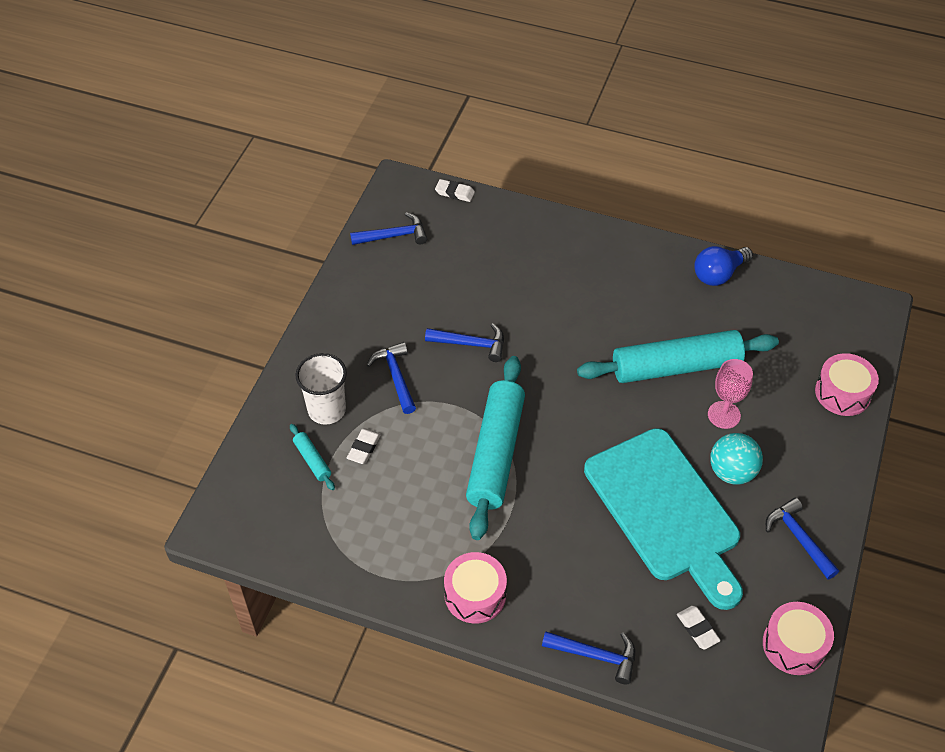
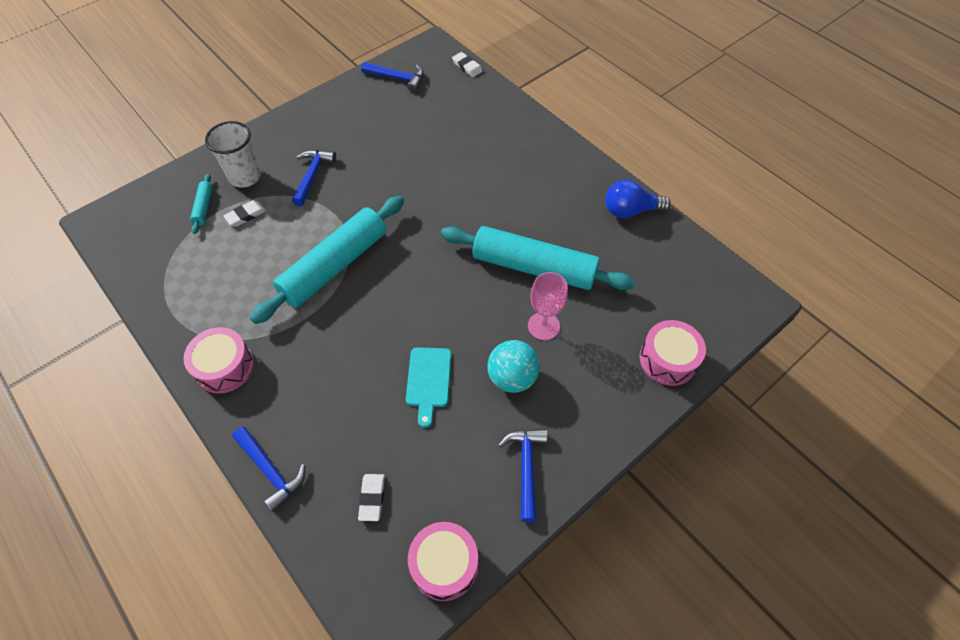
camera: 30 degrees right, 5 degrees up
(471, 344) = (386, 177): blue hammer -> none
(665, 511) = (428, 381): turquoise cutting board -> turquoise cutting board, size x0.42

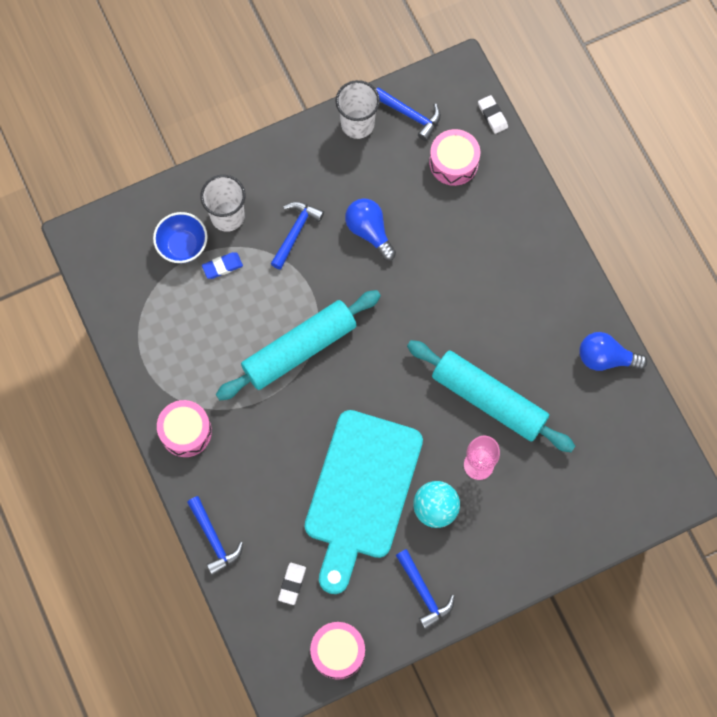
camera: 15 degrees right, 15 degrees up
(204, 207) = (183, 245): turquoise rolling pin -> blue bowl
(245, 215) = (222, 266): white eraser -> blue eraser
(353, 92) = (357, 124): none -> white cup
(382, 162) = (369, 231): none -> blue light bulb
(428, 381) = (361, 492): turquoise cutting board -> turquoise cutting board, size x2.36
(526, 467) = (424, 592): blue hammer -> blue hammer turned 135 degrees clockwise
(668, 359) = (580, 528): pink drum -> pink drum (453, 162)

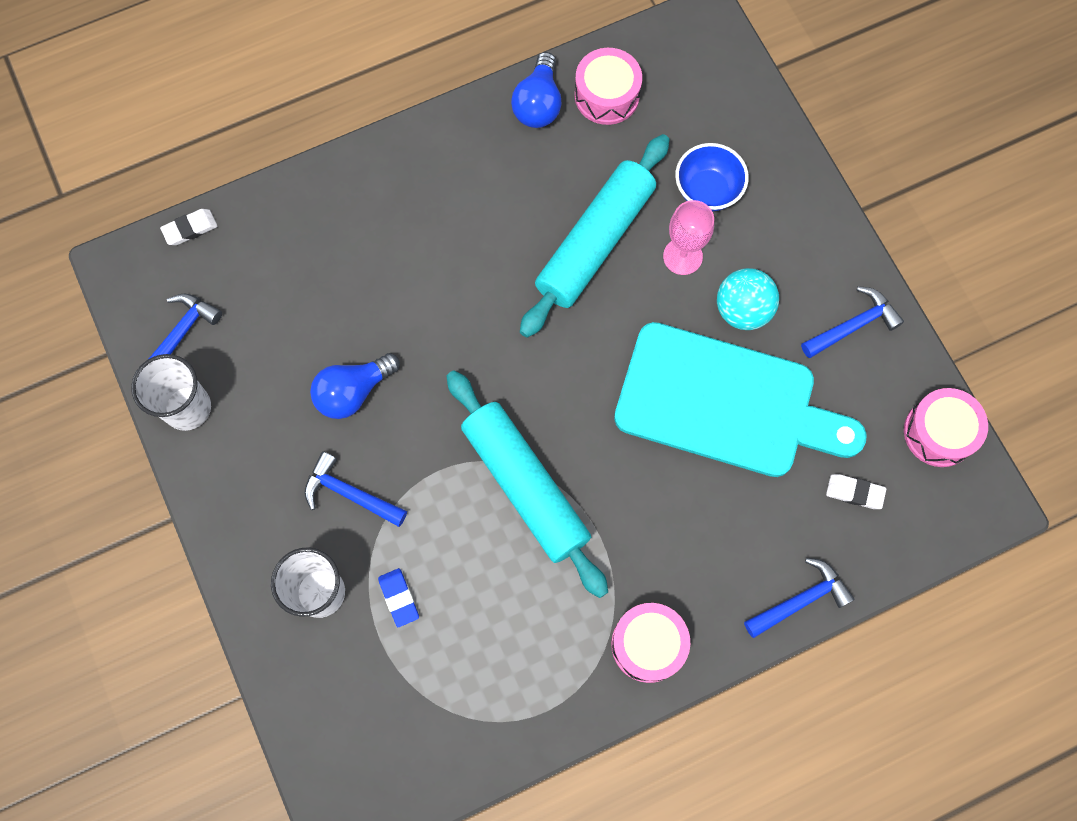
camera: 90 degrees left, 0 degrees up
(183, 245) = (364, 658): blue bowl -> blue bowl (707, 190)
(453, 162) = (256, 280): pink drum -> pink drum (607, 95)

